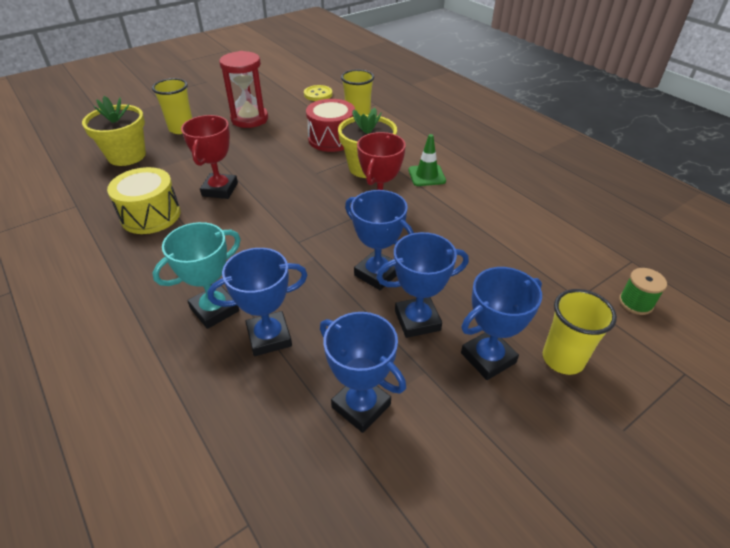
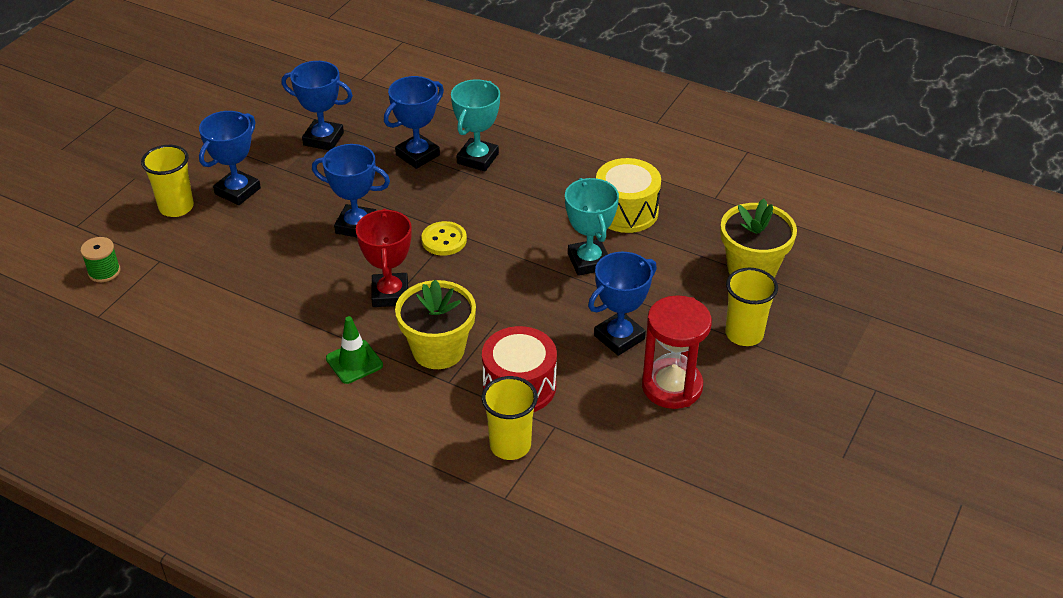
camera: 155 degrees right, 0 degrees up
(220, 189) = (588, 261): red trophy -> turquoise trophy
(318, 94) = (620, 488): yellow button -> yellow button (444, 240)
(417, 320) = (303, 200): blue trophy -> blue trophy (619, 337)

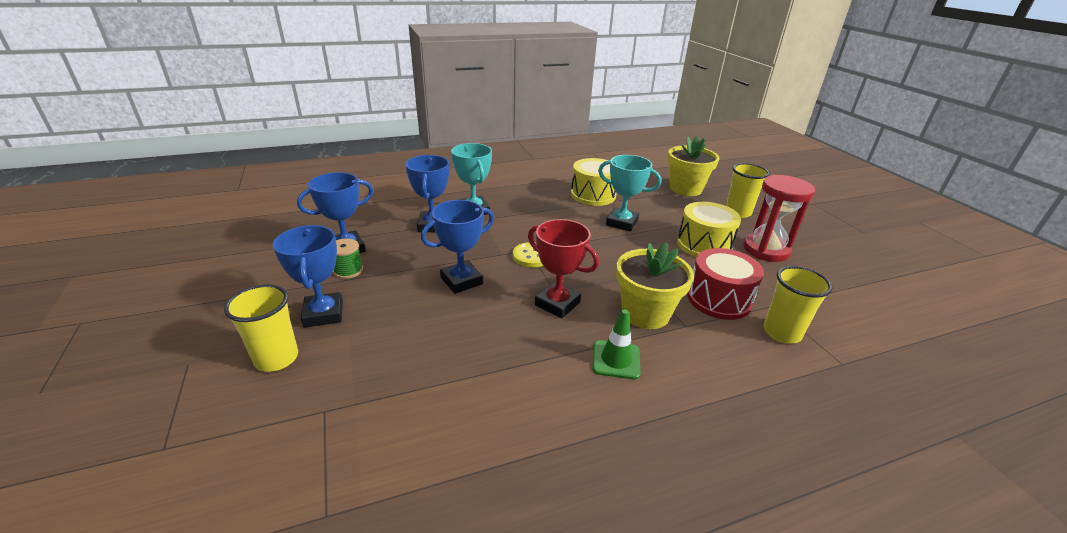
camera: 50 degrees left, 10 degrees down
(104, 271) = (268, 465): green spool -> green spool (348, 270)
(619, 337) = (703, 245): blue trophy -> yellow drum

